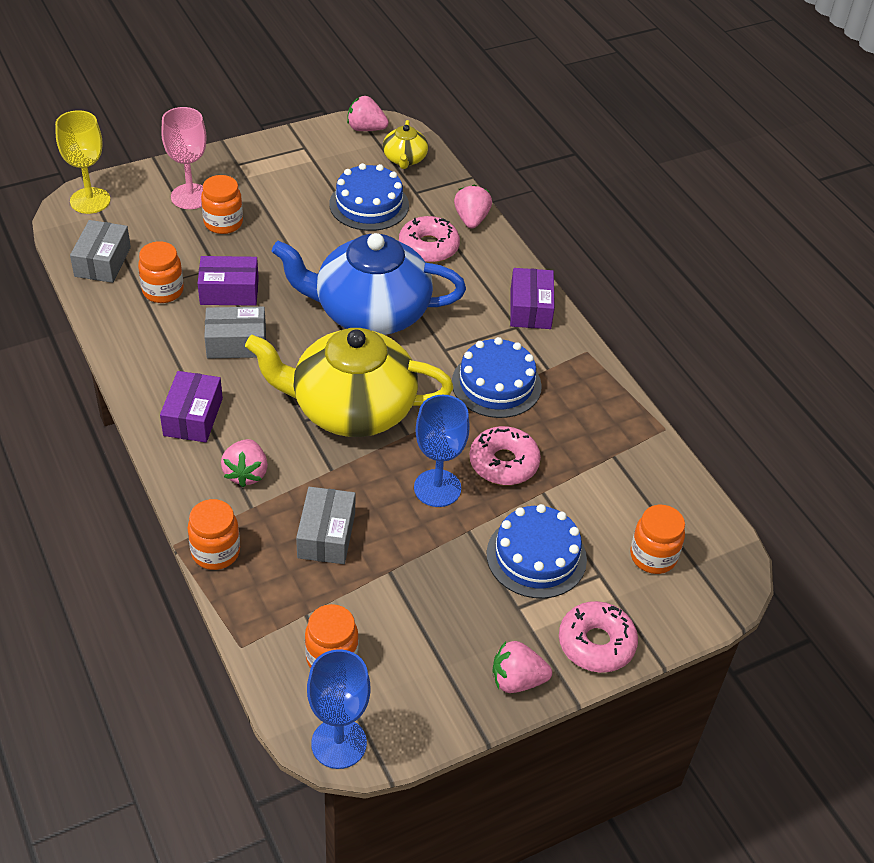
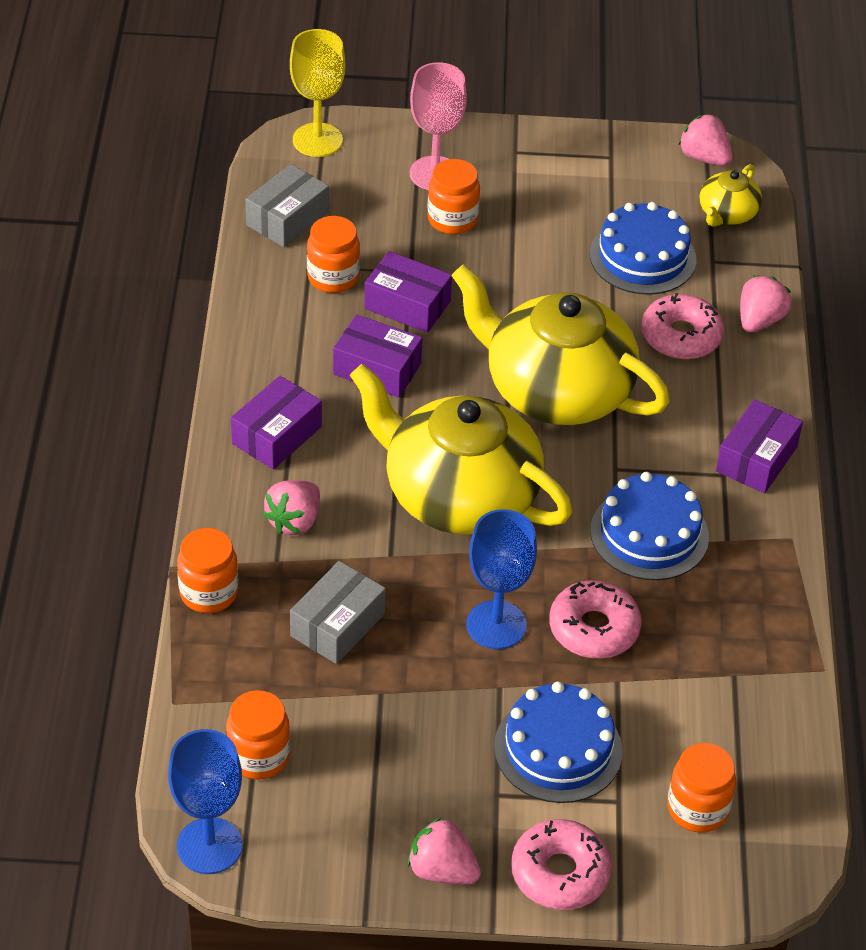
camera: 30 degrees right, 0 degrees up
(236, 343) = (377, 369): grey box -> purple box
(370, 312) = (556, 390): blue teapot -> yellow teapot

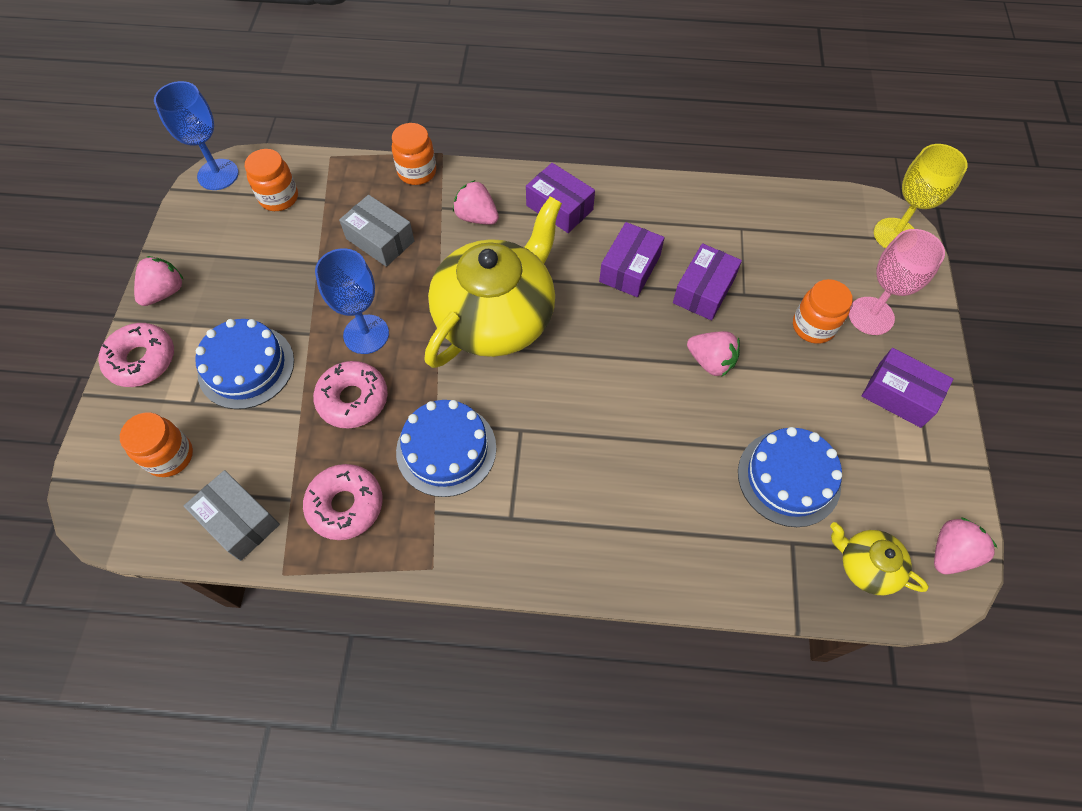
camera: 95 degrees right, 15 degrees up
(287, 219) = (793, 215): grey box -> grey box (239, 521)
(333, 277) = (730, 243): orange jar -> none
(556, 390) = (611, 391): yellow teapot -> none
(681, 336) = (684, 501): pink donut -> pink donut (345, 505)
(756, 459) = (528, 550): purple box -> purple box (899, 395)
(759, 320) = (712, 578): pink strawberry -> pink strawberry (710, 362)

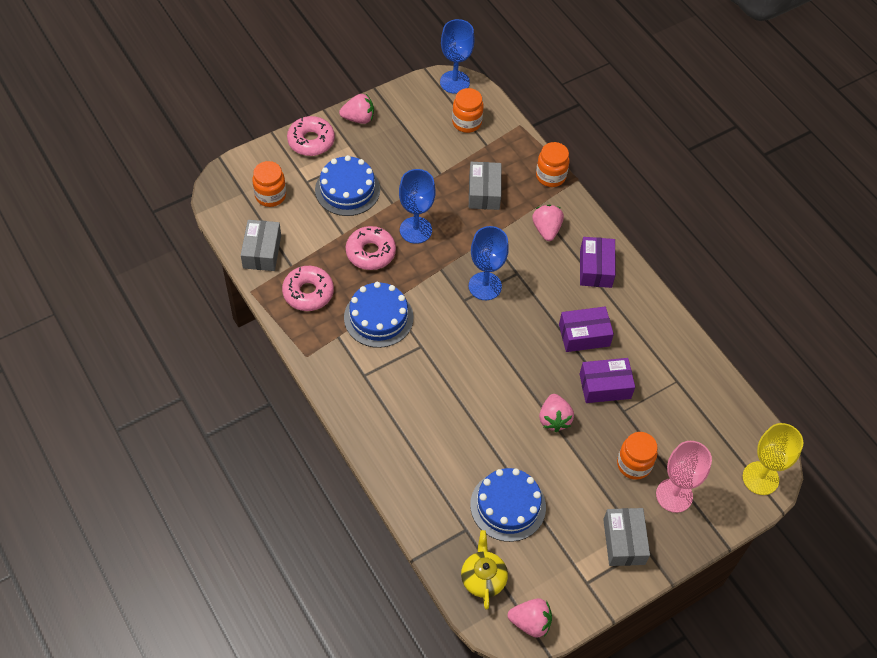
camera: 50 degrees right, 5 degrees down
(496, 316) = (485, 286): yellow teapot -> blue goblet
(899, 395) = (624, 541): purple box -> grey box

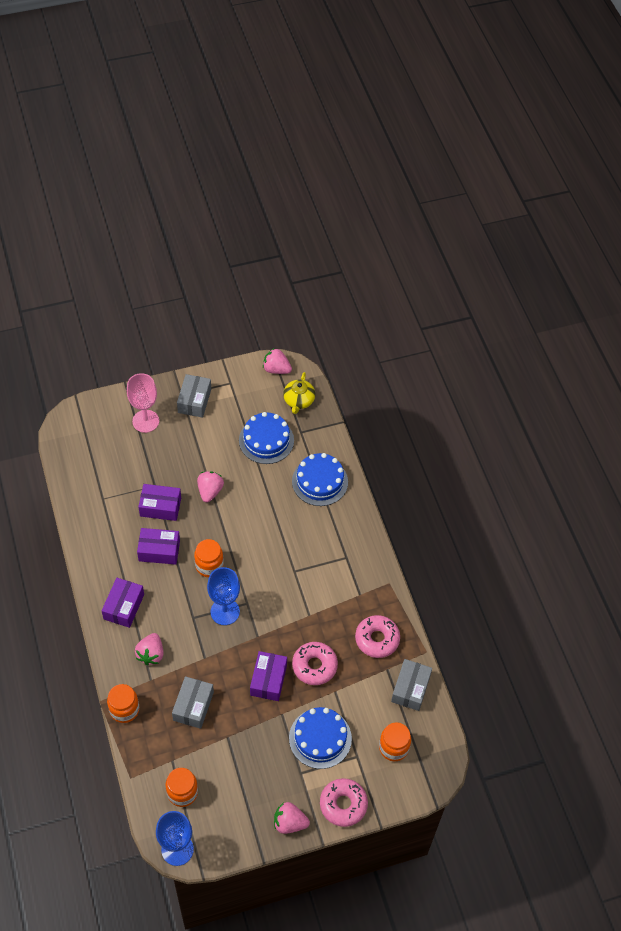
camera: 165 degrees left, 0 degrees up
(378, 317) = (322, 603): blue cake -> blue cake (320, 481)
(415, 230) = (268, 680): blue goblet -> purple box
(634, 464) = (164, 447): orange jar -> orange jar (209, 566)
(760, 478) = (78, 418): yellow goblet -> none

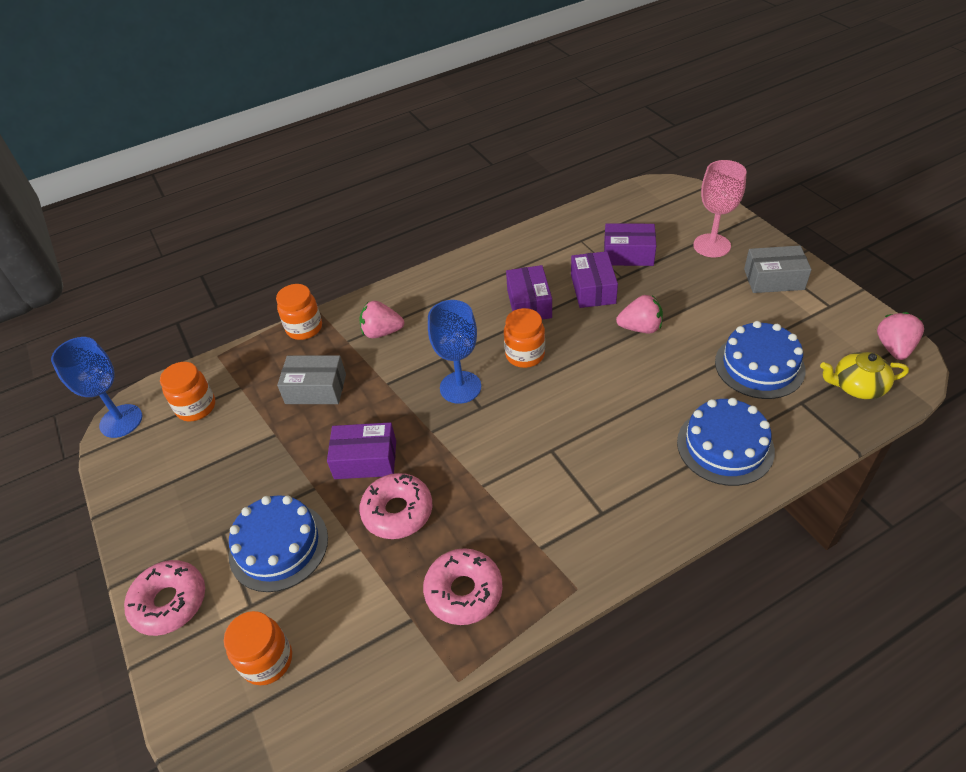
camera: 85 degrees right, 10 degrees down
(124, 607) = (440, 293): purple box -> purple box (628, 254)
(289, 823) = (146, 536): pink strawberry -> none
(410, 688) = (380, 667): grey box -> none

